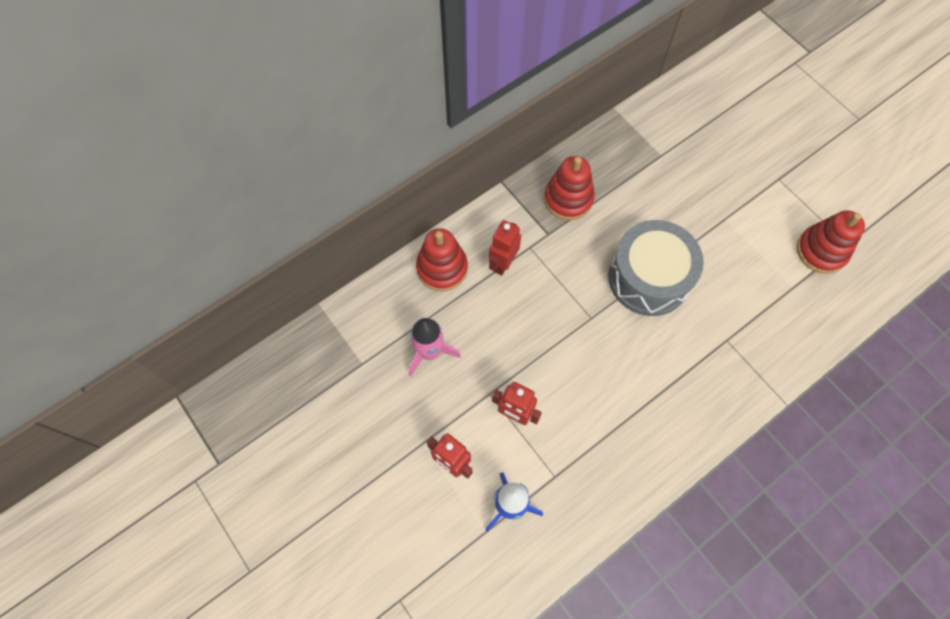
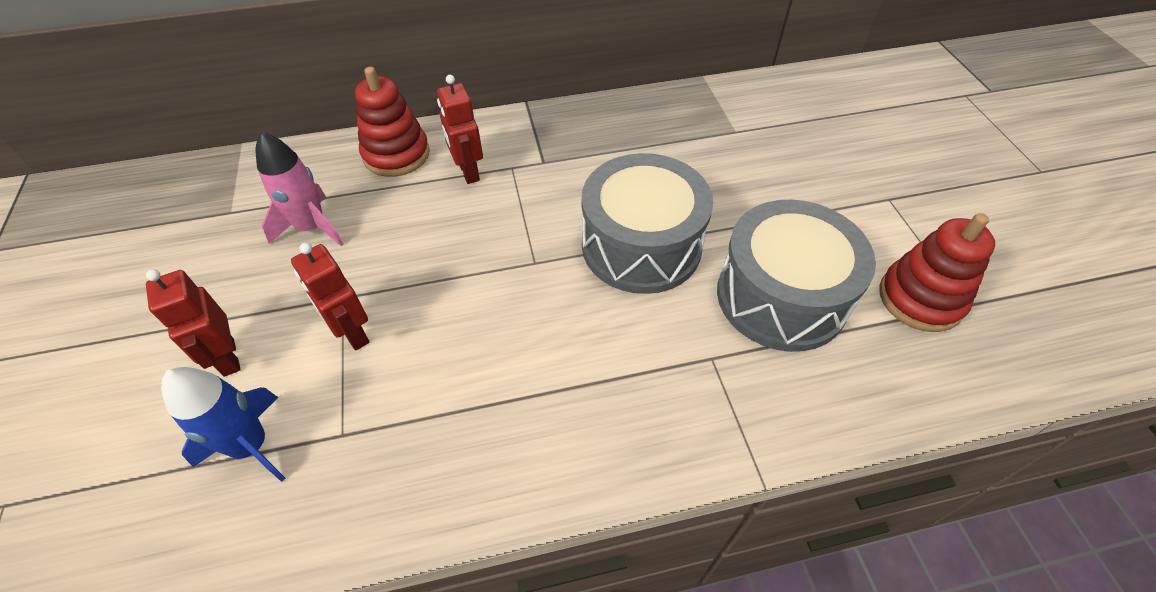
camera: 25 degrees right, 15 degrees down
(503, 263) = (468, 172): red robot -> red robot turned 75 degrees counterclockwise
(568, 199) = (591, 137): red stacking toy -> none
(746, 281) = (781, 296): none -> grey drum

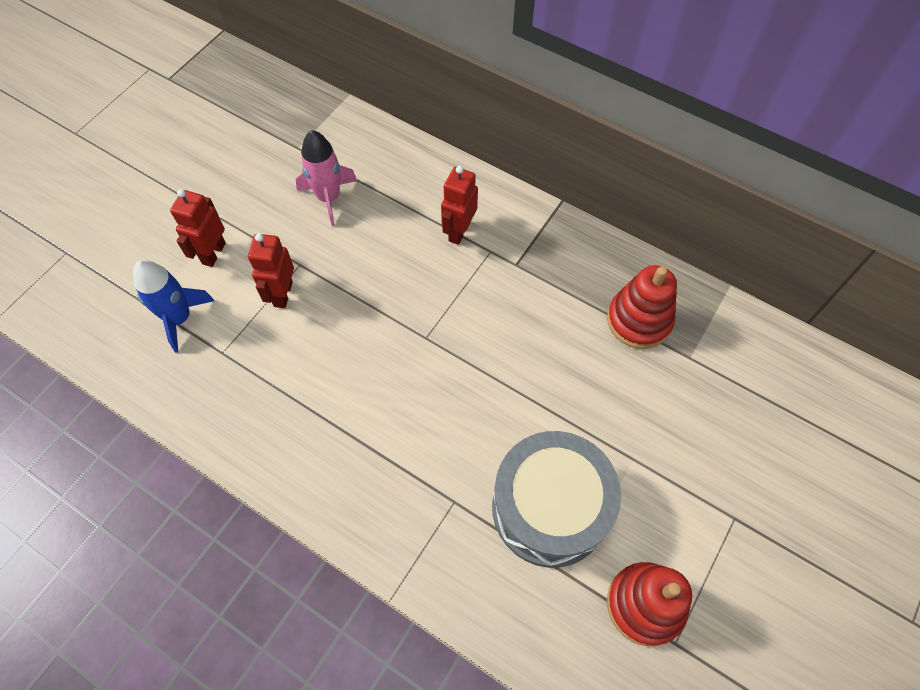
camera: 45 degrees right, 10 degrees up
(396, 154) = (429, 179): red stacking toy -> red stacking toy (639, 320)
(641, 245) = (504, 386): grey drum -> none

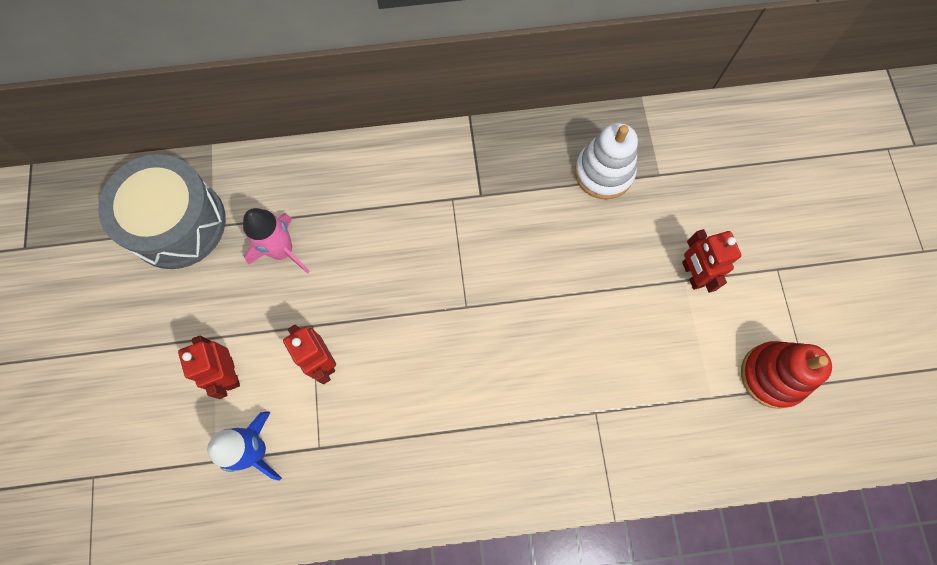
camera: 40 degrees left, 10 degrees up
(459, 231) = (414, 200): red robot -> red robot (692, 274)
(550, 508) = (661, 362): grey drum -> grey drum (177, 223)
(639, 320) = (603, 172): red stacking toy -> white stacking toy

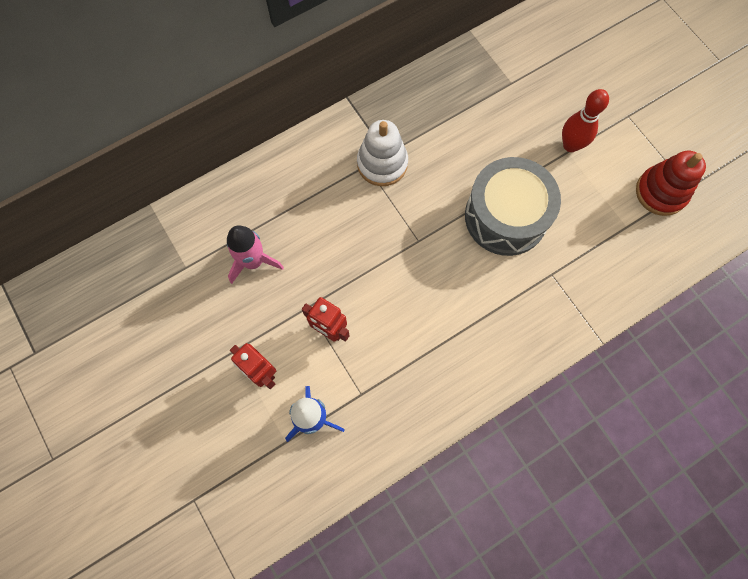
camera: 25 degrees left, 0 degrees up
(177, 223) = (155, 277): grey drum -> grey drum (506, 216)
(603, 172) = (470, 98): white stacking toy -> white stacking toy (382, 163)
(692, 274) = (570, 145): red robot -> red bowling pin

